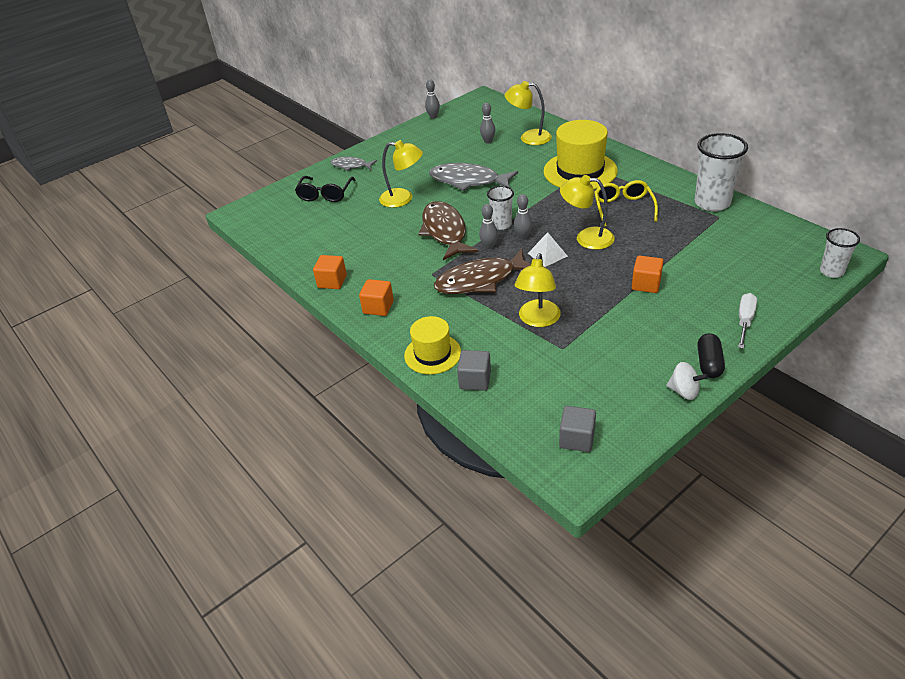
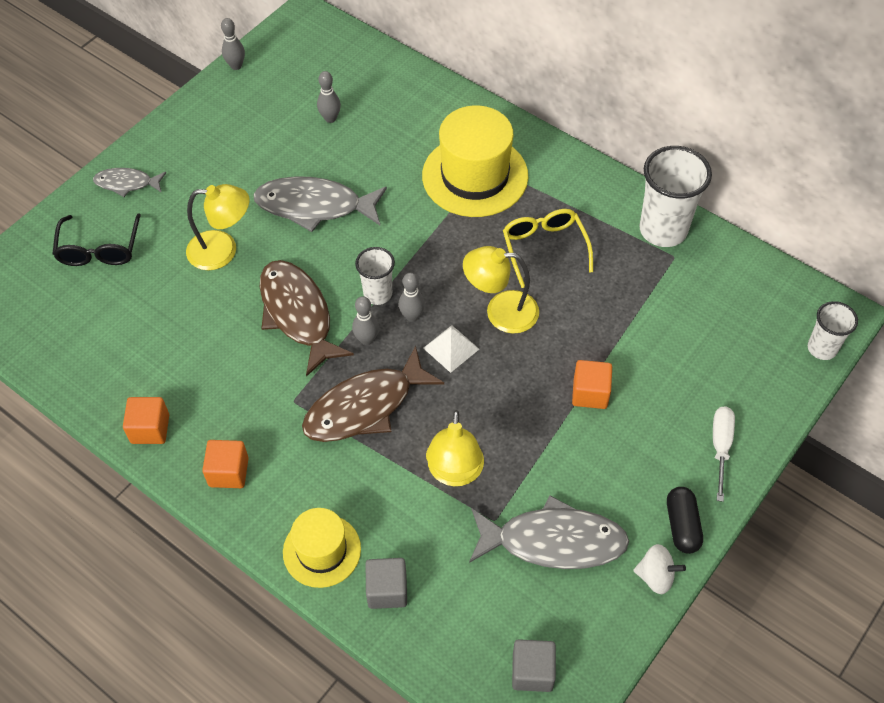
camera: 15 degrees left, 15 degrees up
(529, 137) = (390, 107): yellow lamp -> none
(605, 364) = (553, 541): none -> grey fish

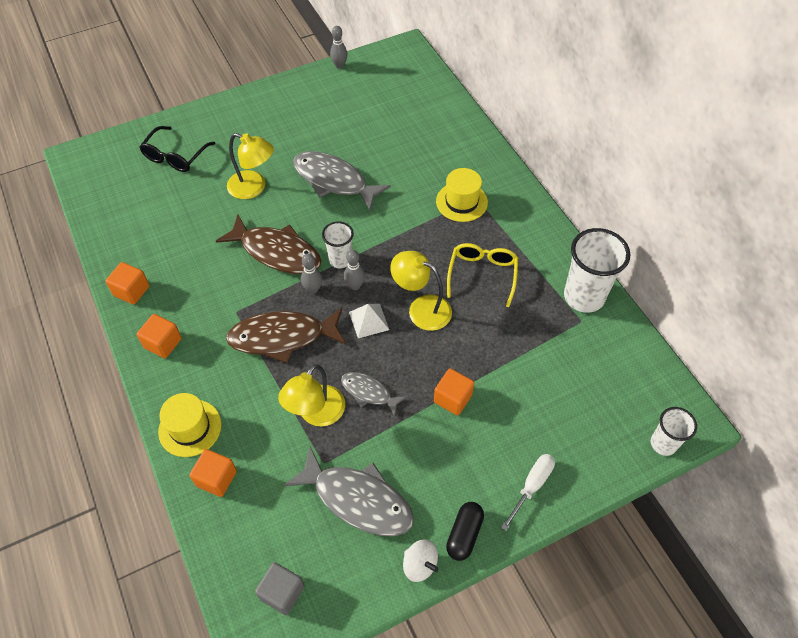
camera: 25 degrees right, 0 degrees up
(127, 183) = (220, 119): grey fish -> grey fish (369, 392)
(298, 314) = (276, 252): brown fish -> brown fish turned 120 degrees clockwise
(330, 118) = (382, 124): grey bowling pin -> none
(387, 590) = (216, 478): grey cube -> orange cube
(475, 176) = (461, 202): yellow hat -> yellow hat, size x0.60

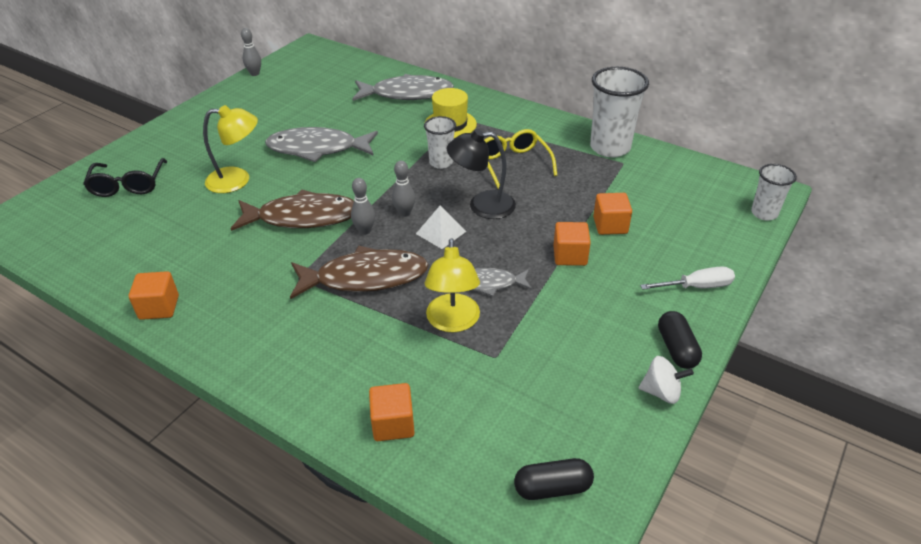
camera: 30 degrees left, 15 degrees down
(163, 343) = (233, 336): orange cube -> orange cube (610, 225)
(190, 428) = (325, 394): yellow hat -> none
(282, 337) = (365, 278): brown fish -> brown fish turned 150 degrees counterclockwise
(282, 592) = (552, 488): grey cube -> black capsule
(340, 260) = (373, 200): white cup -> white cup (441, 162)
(357, 499) = (555, 370): grey fish -> grey fish (407, 94)
(421, 308) = (482, 205): yellow lamp -> black lamp
(531, 486) = (696, 287): white screwdriver -> white screwdriver turned 75 degrees clockwise

